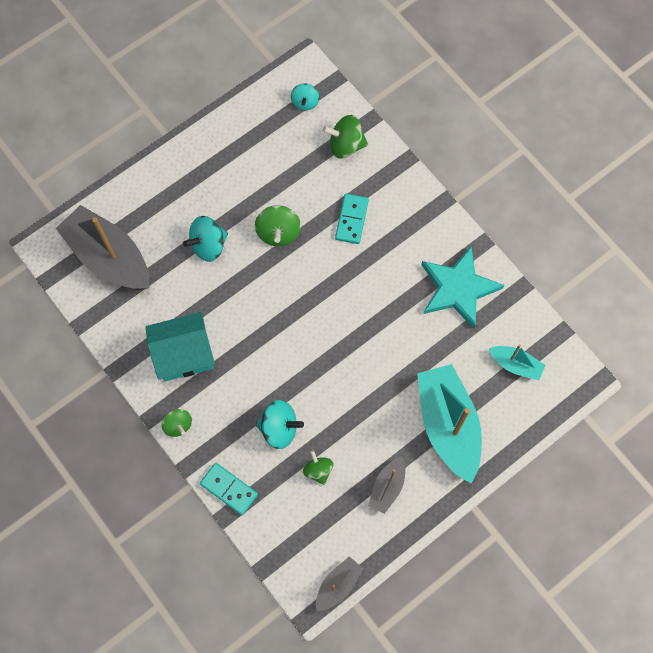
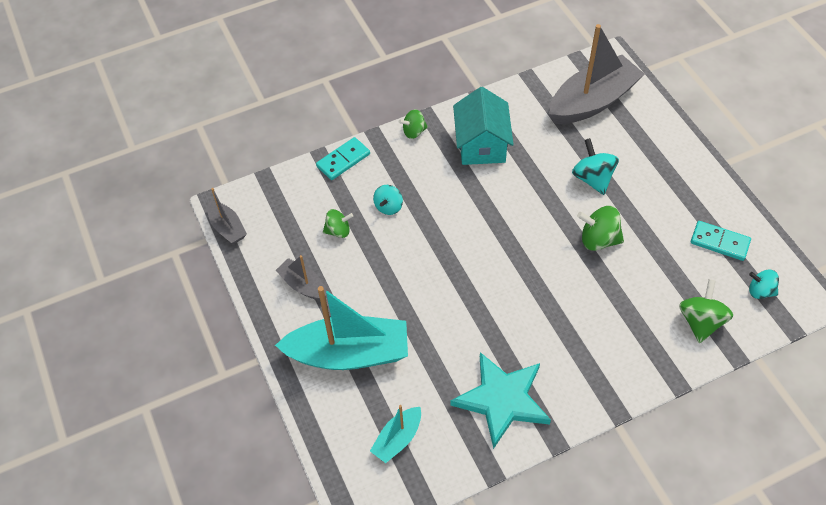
camera: 105 degrees right, 15 degrees down
(279, 428) = (388, 207): turquoise spinning top -> turquoise spinning top, size x0.65
(351, 220) = (604, 310): turquoise domino -> turquoise domino (719, 242)

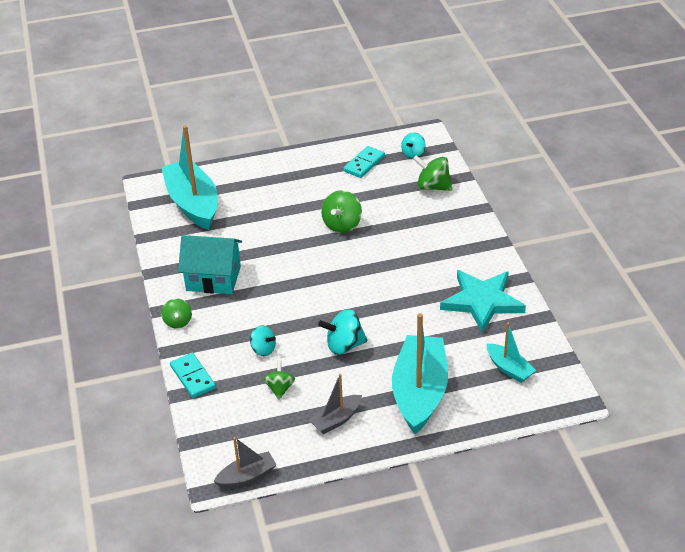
camera: 80 degrees left, 15 degrees down
(592, 101) = (193, 204): grey boat -> turquoise boat
(592, 178) = (278, 217): turquoise spinning top -> turquoise spinning top (344, 345)

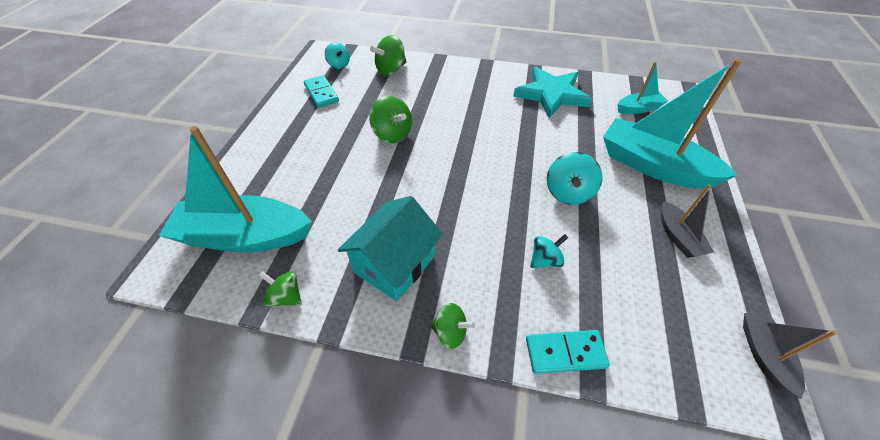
camera: 65 degrees left, 10 degrees up
(280, 388) = (615, 267): green spinning top -> green spinning top (286, 296)

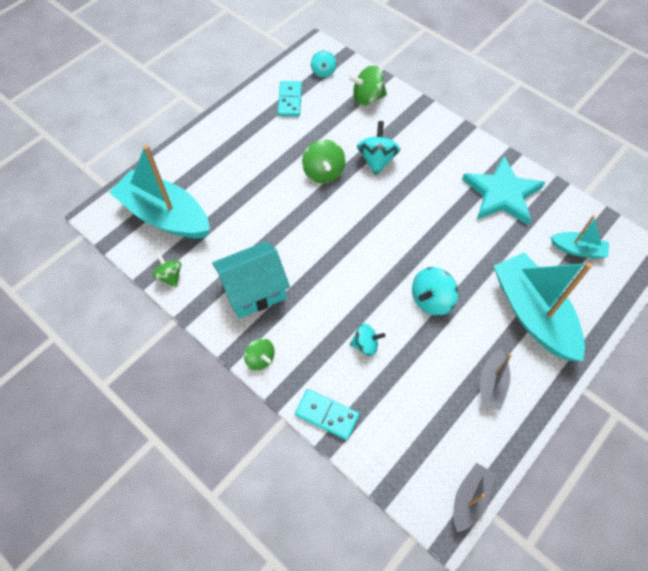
camera: 30 degrees right, 10 degrees up
(433, 108) = (377, 160): none -> turquoise spinning top

